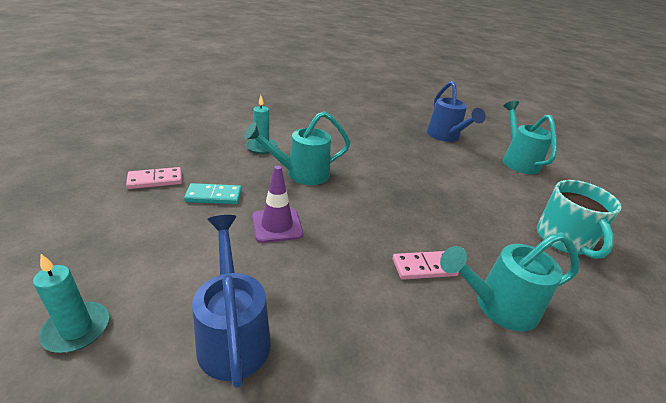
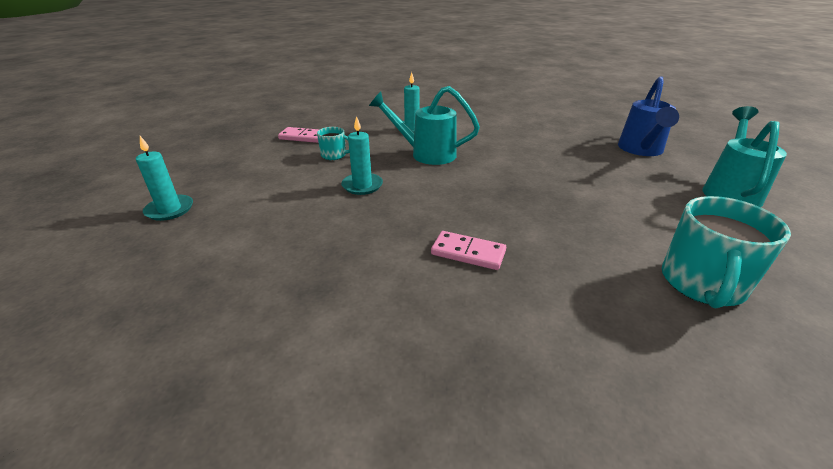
camera: 35 degrees right, 0 degrees up
(214, 196) = (334, 155): turquoise domino -> turquoise mug
(233, 334) = (252, 244): blue watering can -> none
(277, 225) = (362, 186): purple traffic cone -> turquoise candle
(497, 306) = (516, 310): turquoise watering can -> none

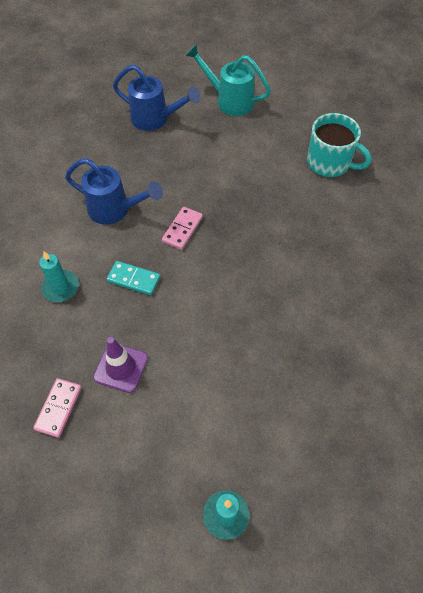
camera: 85 degrees left, 25 degrees up
(334, 155) = (121, 367): turquoise mug -> purple traffic cone
(362, 186) = (195, 338): turquoise candle -> none
(426, 154) = (133, 279): turquoise watering can -> turquoise domino
(468, 253) = (300, 269): pink domino -> pink domino (182, 229)
(503, 141) = (115, 210): none -> blue watering can

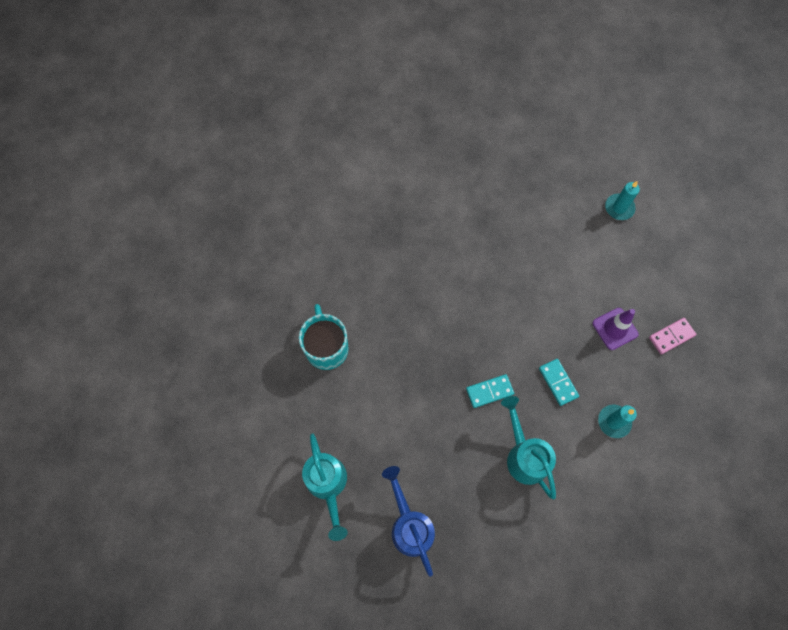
camera: 135 degrees left, 10 degrees up
(115, 210) = (524, 455): blue watering can -> turquoise watering can
(182, 229) = (489, 391): pink domino -> turquoise domino

